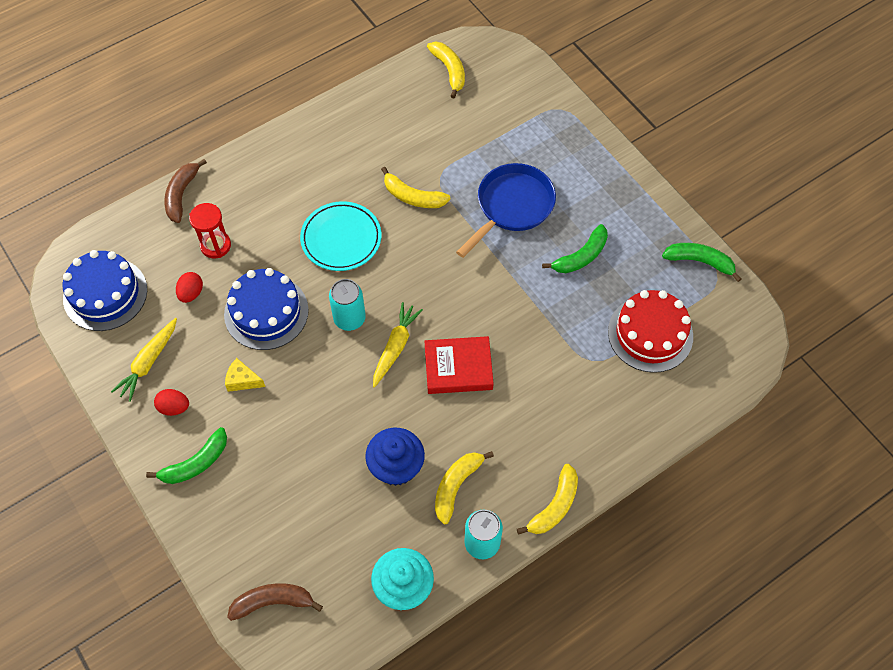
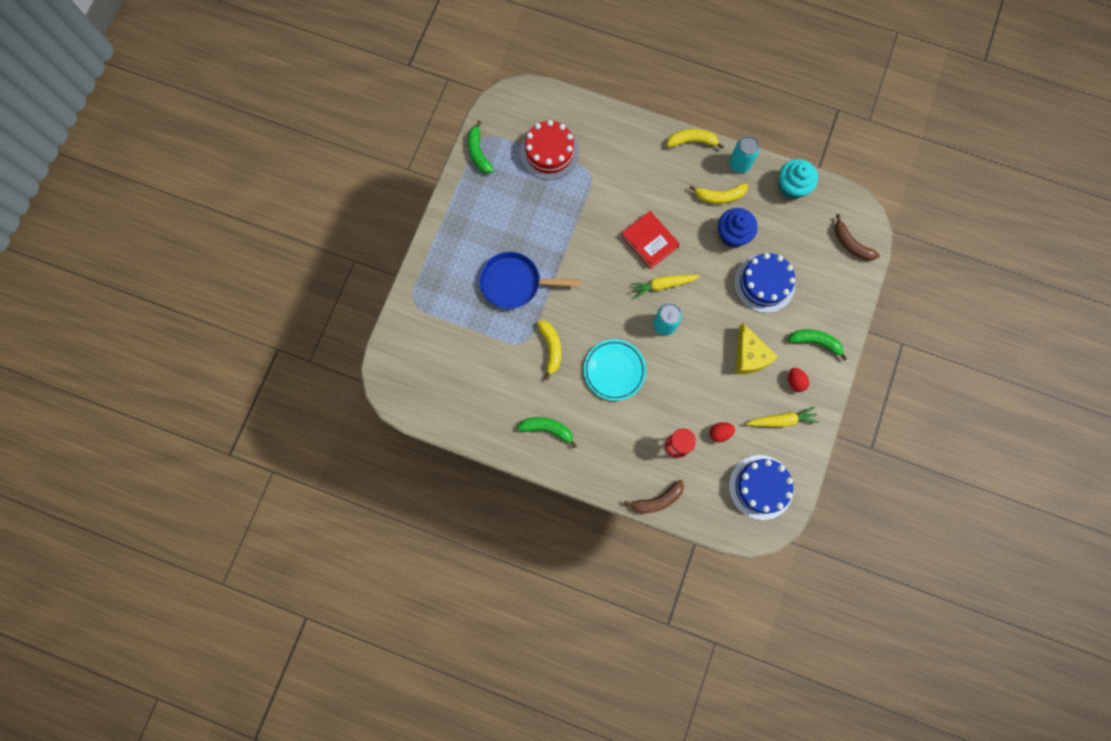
camera: 125 degrees left, 15 degrees up
(242, 380) = (749, 356): yellow cheese -> yellow cheese, size x1.78
(266, 312) = (697, 377): blue cake -> blue cake (764, 283)
(449, 71) = (429, 397): yellow banana -> none
(581, 256) = (523, 220): green banana -> green banana (547, 429)

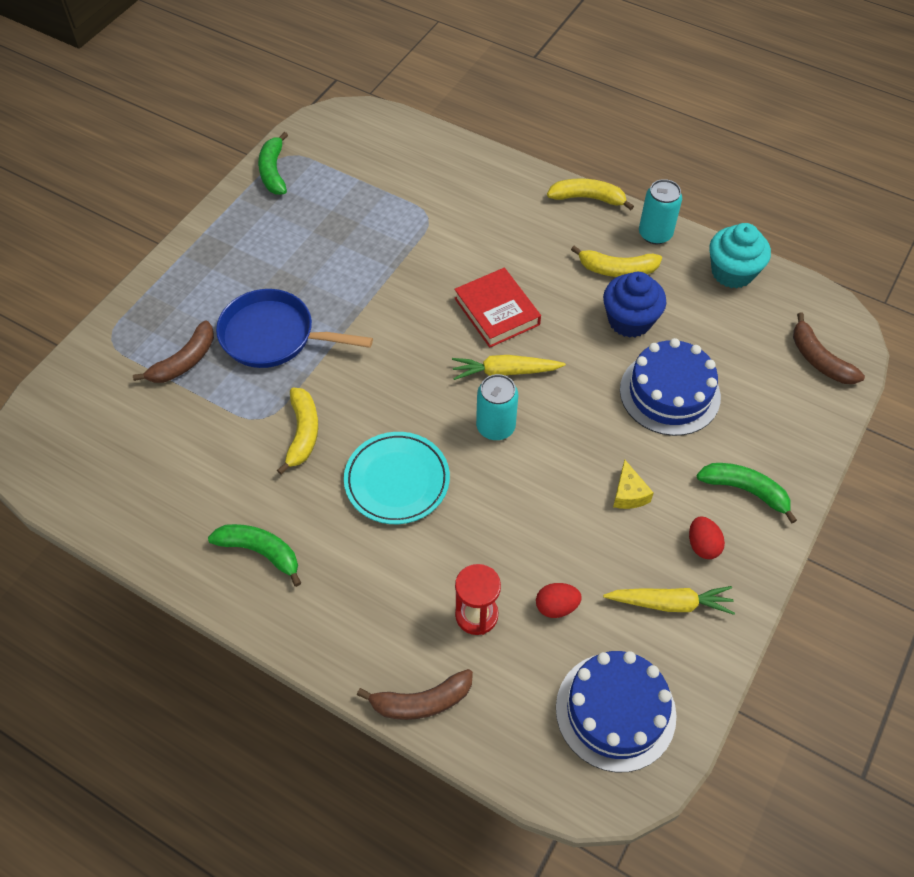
camera: 10 degrees right, 20 degrees down
(464, 311) = (184, 361): none -> brown banana
(549, 152) = (375, 184): red cake -> none
(749, 356) = (628, 494): yellow cheese -> yellow cheese, size x0.56

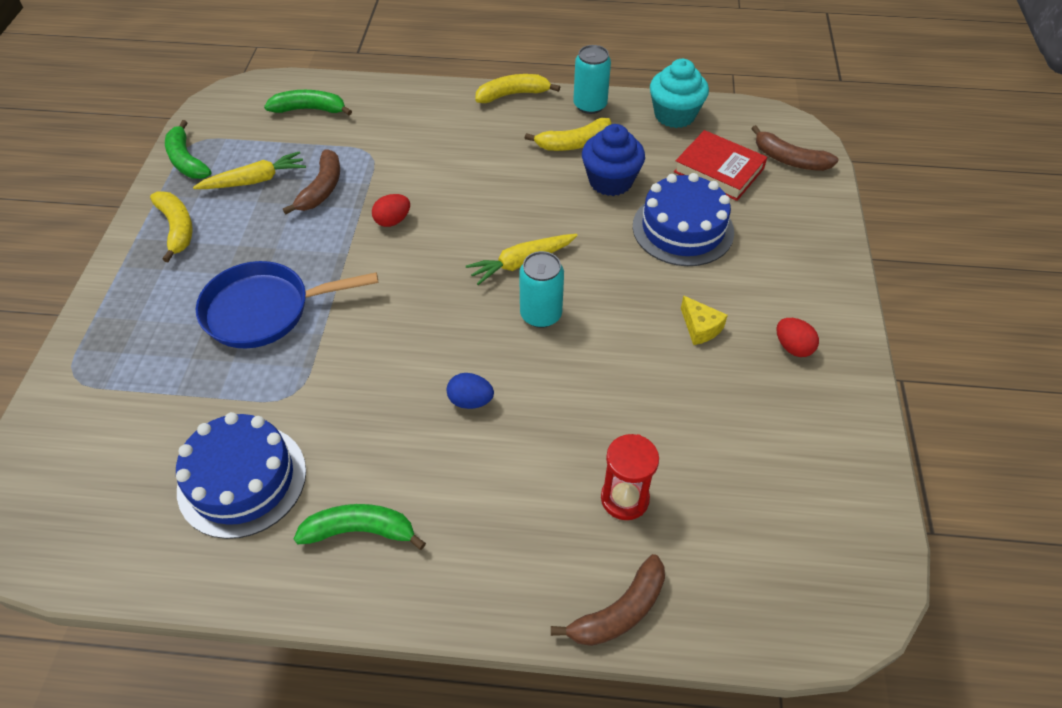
camera: 25 degrees left, 5 degrees down
(184, 361) = (174, 369): brown banana -> brown banana (321, 189)
(302, 433) = (345, 392): yellow banana -> yellow banana (177, 228)
(397, 480) = (470, 401): turquoise plate -> blue egg
(497, 311) = (483, 213): red book -> red book (719, 170)
(556, 606) = (697, 457): red egg -> red egg (392, 221)
(615, 711) = (812, 533): blue cake -> blue cake (242, 480)
(670, 603) = (797, 410): yellow carrot -> yellow carrot (255, 180)
(745, 490) = (798, 286): green banana -> green banana (310, 109)

